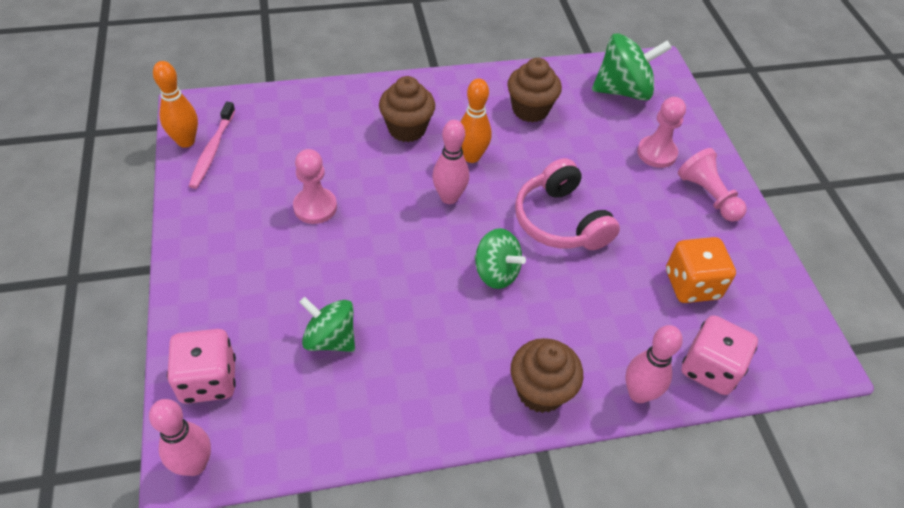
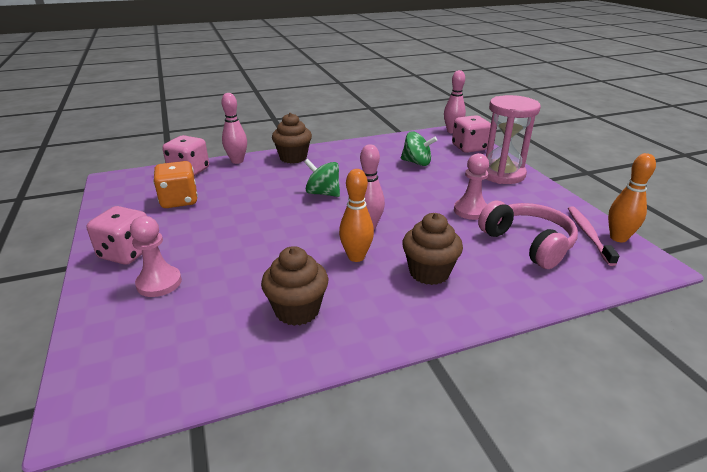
camera: 175 degrees right, 20 degrees down
(215, 282) = (502, 174): none -> pink hourglass
(560, 221) = (273, 222): pink headphones -> pink headphones (528, 243)
(623, 90) = (165, 355): green spinning top -> none
(708, 196) = (127, 253): pink pawn -> pink dice

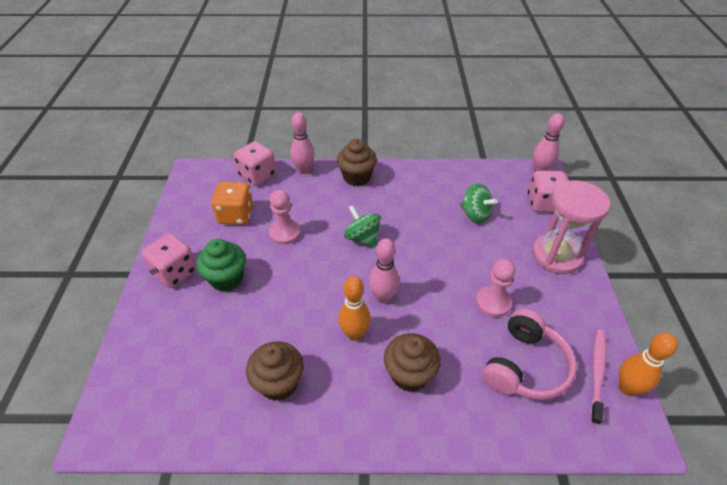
camera: 20 degrees right, 15 degrees up
(159, 283) = (187, 316): pink pawn -> pink pawn (285, 233)
(193, 246) = (227, 279): none -> green cupcake
(528, 243) = (525, 366): pink headphones -> pink headphones turned 45 degrees clockwise

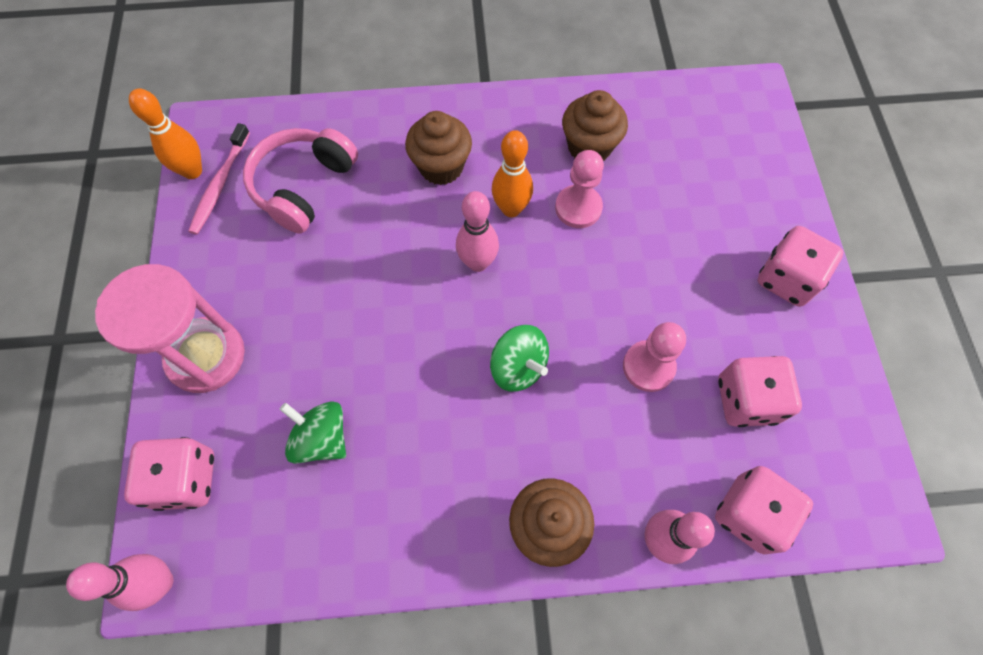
camera: 175 degrees right, 20 degrees up
(227, 279) = (706, 274): green cupcake -> none
(236, 215) = (746, 400): orange dice -> pink dice
(493, 302) = (325, 266): pink pawn -> pink pawn (578, 208)

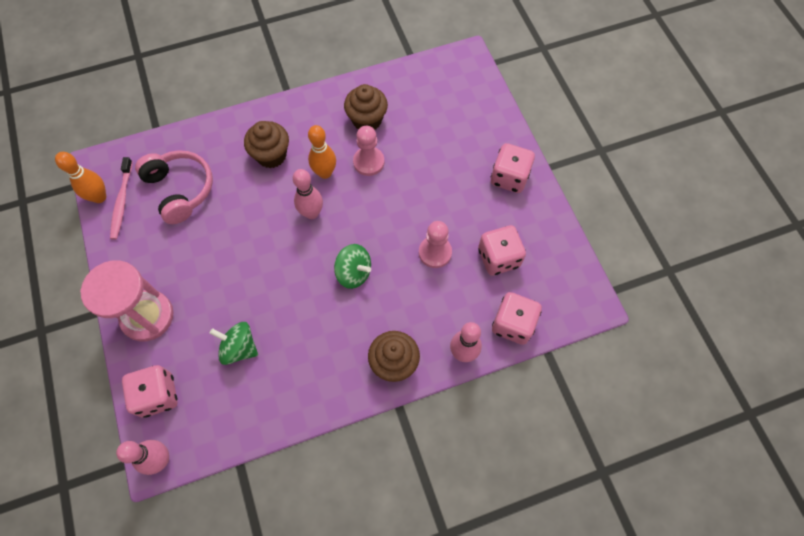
camera: 15 degrees left, 0 degrees up
(303, 186) = (180, 189): pink headphones -> pink headphones turned 135 degrees clockwise

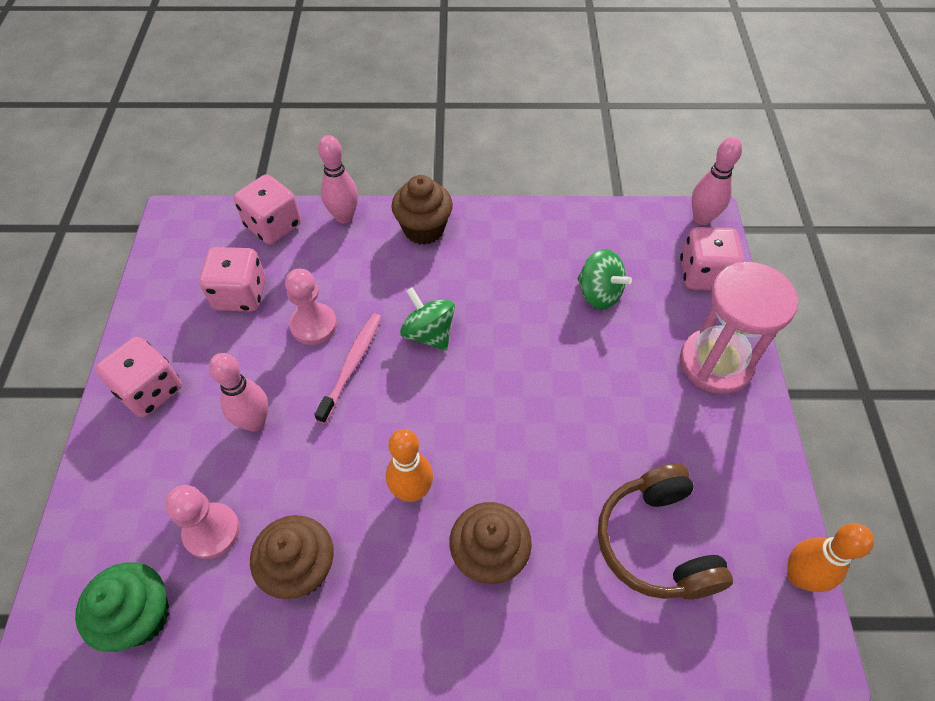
camera: 160 degrees left, 10 degrees down
(122, 202) = (758, 553): pink toothbrush -> pink toothbrush (352, 365)
(180, 189) = (656, 542): pink headphones -> brown headphones
(312, 213) = (456, 431): pink bowling pin -> pink bowling pin (255, 422)
(368, 162) = (336, 486): pink pawn -> pink pawn (212, 531)
(433, 79) = (141, 616): none -> green cupcake

